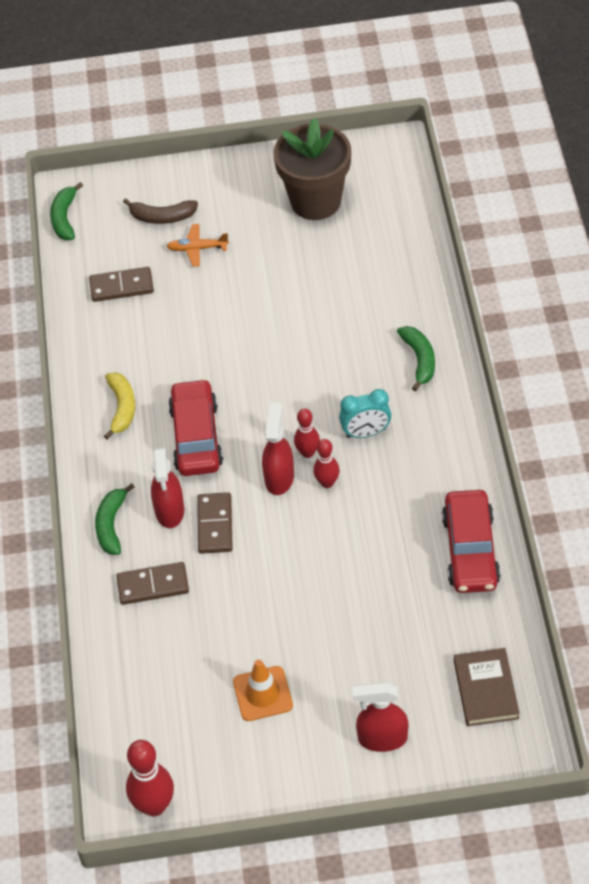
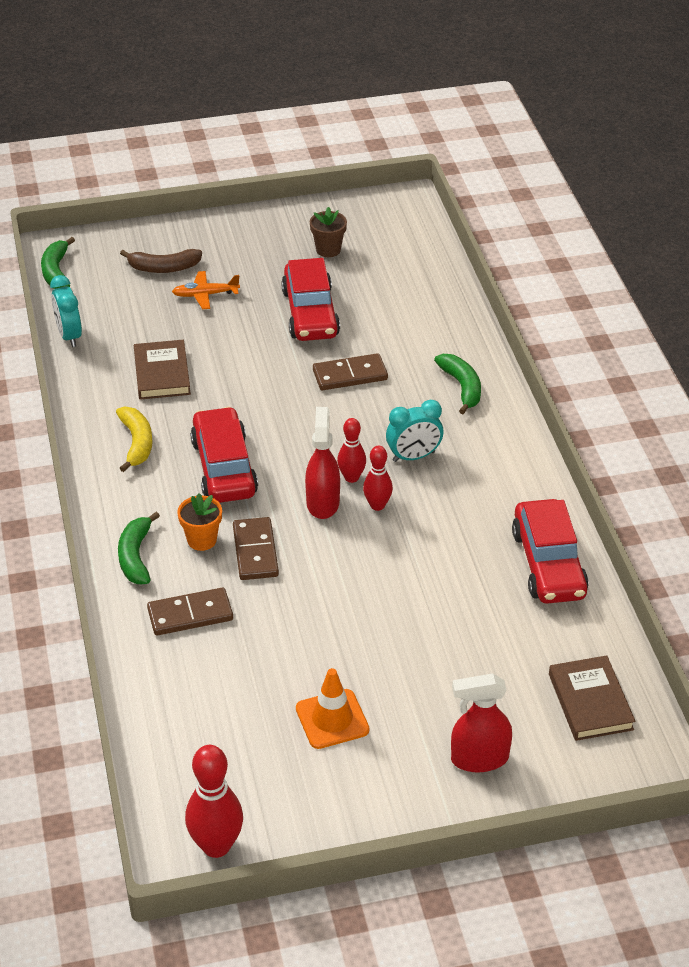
camera: 10 degrees left, 10 degrees down
(71, 290) = (69, 336): none -> turquoise clock
(121, 287) = (125, 331): brown domino -> brown domino (350, 375)
(150, 334) = (162, 373): none -> brown book
(170, 511) = (202, 540): red spray bottle -> orange flower pot
(291, 273) = (310, 313): none -> red car
(315, 201) = (328, 250): brown flower pot -> brown flower pot, size x0.45

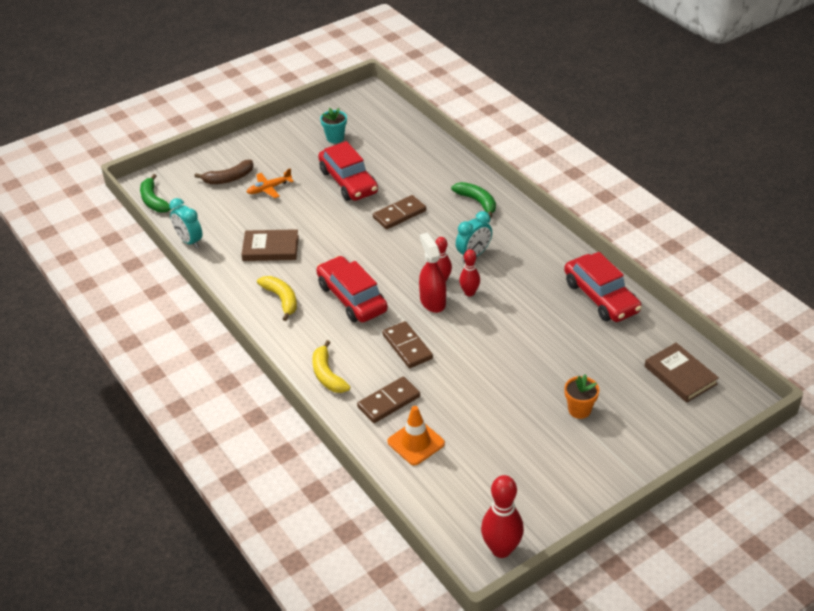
camera: 20 degrees left, 0 degrees up
(136, 556) = (327, 375): green banana -> yellow banana
(162, 373) = (270, 248): brown book -> brown book turned 60 degrees counterclockwise
(202, 540) = (366, 350): orange flower pot -> orange flower pot (579, 410)
(328, 250) = (335, 138): brown flower pot -> turquoise flower pot
(332, 719) = (526, 440): orange traffic cone -> orange traffic cone (416, 442)
(479, 759) = (635, 434): red spray bottle -> none

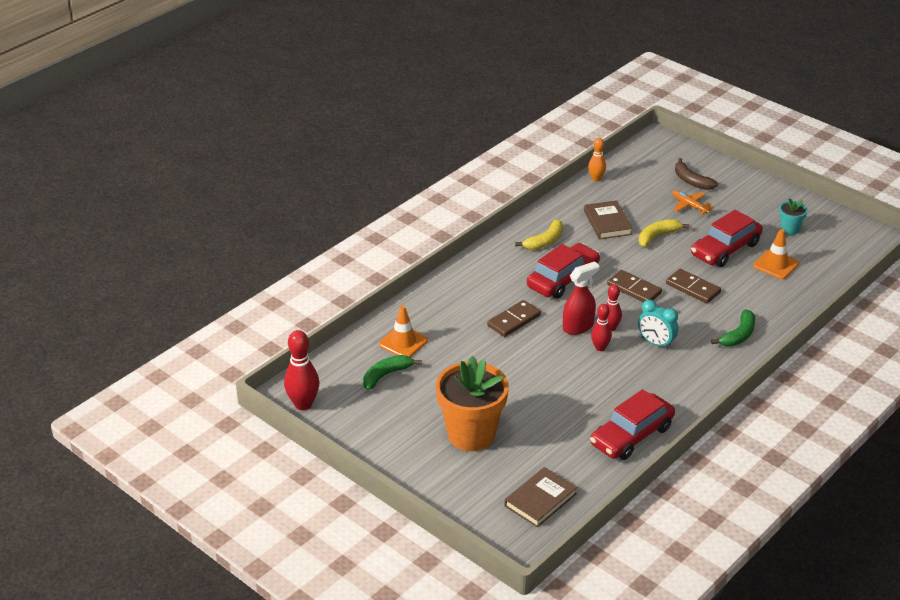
camera: 75 degrees right, 5 degrees down
(153, 201) = (639, 149): green banana -> green banana (386, 375)
(189, 241) = (596, 179): turquoise clock -> orange bowling pin
(327, 375) = (464, 282): yellow banana -> yellow banana (657, 236)
(384, 158) = (776, 265): none -> orange traffic cone
(389, 402) = (444, 320): brown domino -> brown domino (634, 289)
(579, 410) = (471, 434): orange flower pot -> orange flower pot, size x2.20

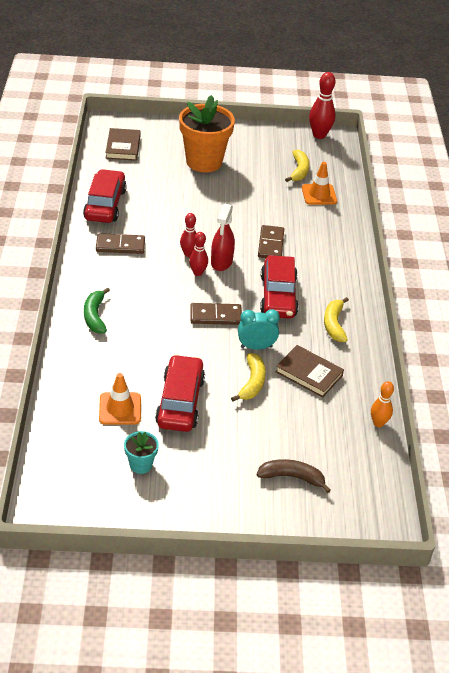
camera: 135 degrees right, 5 degrees up
(386, 375) = (299, 171): green banana -> yellow banana
(656, 343) = (152, 277): turquoise clock -> turquoise clock (256, 347)
(689, 206) = (261, 439): orange plane -> none
(693, 288) = (170, 342): brown domino -> brown domino (120, 246)

